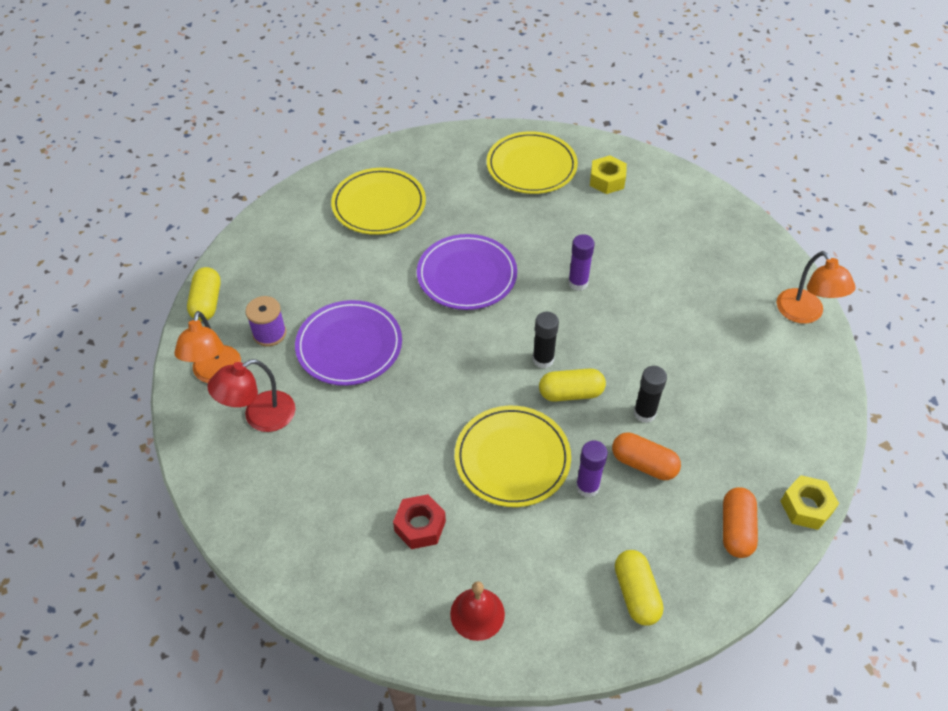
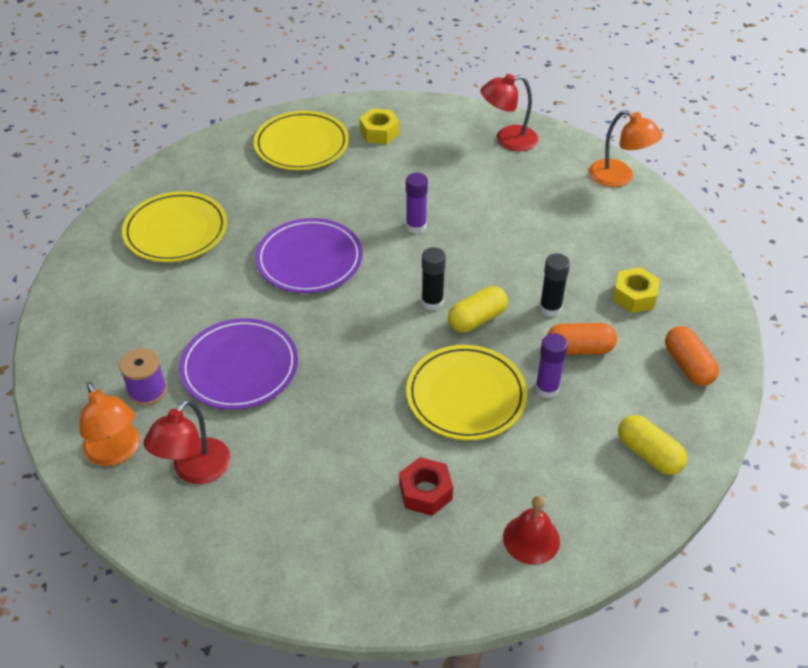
camera: 30 degrees left, 5 degrees down
(207, 302) = (56, 391): yellow capsule -> none
(721, 233) = (507, 140): none -> red lamp
(806, 507) = (726, 323): yellow nut -> yellow nut (634, 296)

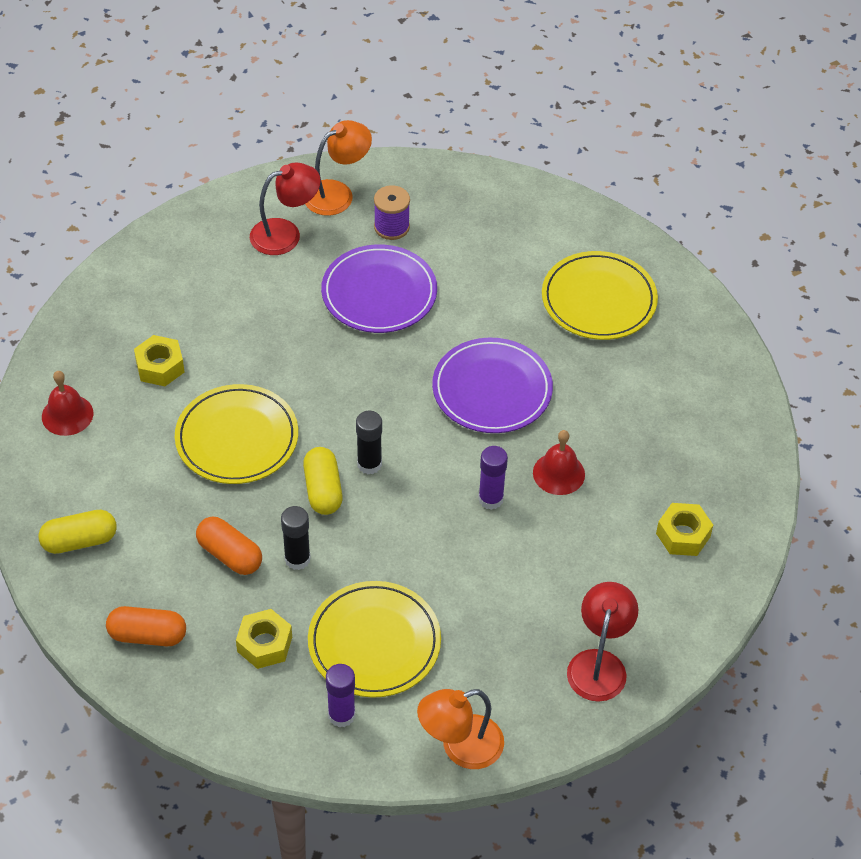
camera: 115 degrees right, 5 degrees up
(116, 452) = (337, 193): orange lamp -> orange lamp turned 150 degrees clockwise
(195, 471) = (285, 234): red lamp -> red lamp turned 105 degrees clockwise
(301, 145) = (696, 450): yellow plate -> yellow plate (374, 642)
(367, 201) = (558, 473): none -> red bell
(425, 492) = (160, 367): red nut -> yellow nut
(547, 389) = (202, 503): purple glue stick -> purple glue stick (341, 715)
(579, 349) = (230, 555): orange capsule -> orange capsule turned 75 degrees counterclockwise

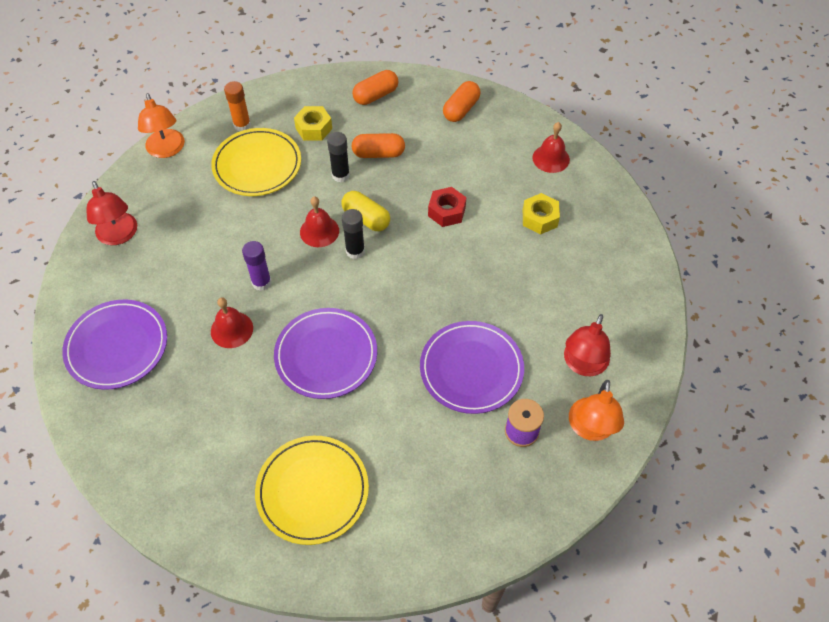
camera: 140 degrees right, 5 degrees up
(79, 541) = (461, 109): yellow capsule -> orange capsule
(237, 438) = (446, 211): yellow plate -> red nut
(341, 715) = (242, 125): purple glue stick -> orange glue stick
(383, 511) = (319, 231): none -> red bell
(460, 747) = (167, 150): orange lamp -> orange lamp turned 135 degrees clockwise
(683, 535) = (117, 346): yellow nut -> purple plate

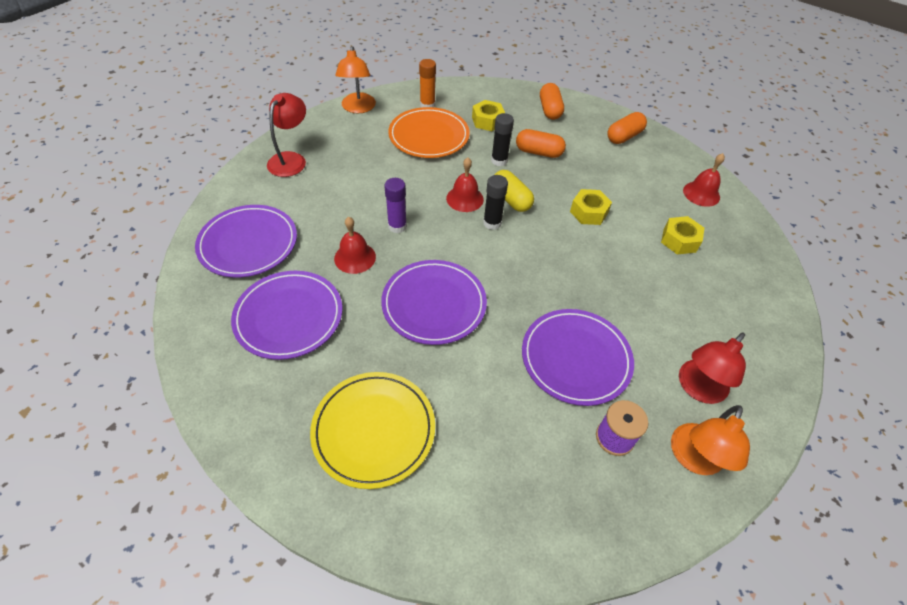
camera: 15 degrees right, 5 degrees down
(119, 236) = (291, 159): red lamp -> red lamp turned 150 degrees counterclockwise
(191, 410) = (289, 317): none -> purple plate
(257, 165) = (429, 136): yellow plate -> orange plate
(376, 95) = (550, 110): orange capsule -> orange capsule turned 75 degrees counterclockwise
(446, 211) = (589, 212): red nut -> yellow nut

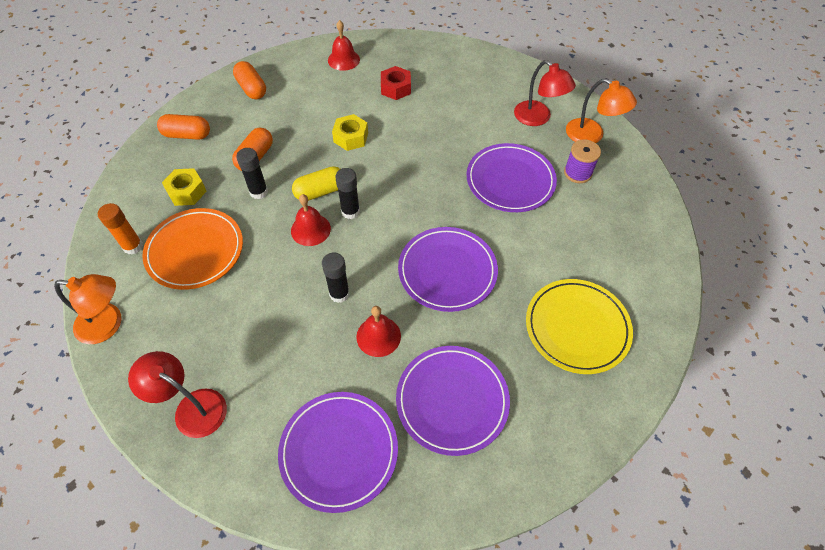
camera: 80 degrees left, 5 degrees up
(397, 226) = (339, 294): purple glue stick -> black glue stick
(679, 240) = (395, 88): yellow nut -> red nut

